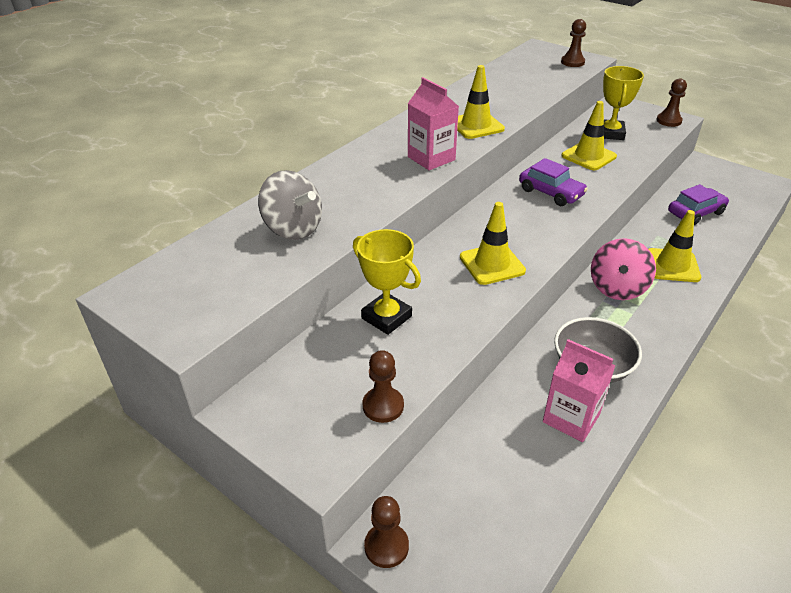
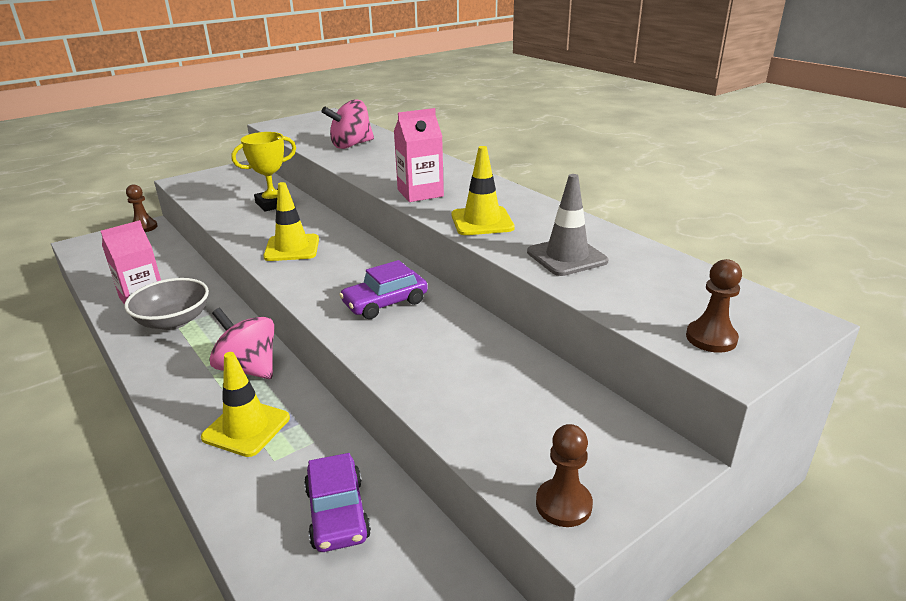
camera: 105 degrees right, 10 degrees down
(293, 229) = (351, 145): grey spinning top -> pink spinning top
(383, 406) = (198, 196): brown pawn -> none
(512, 95) = (566, 257): none -> grey traffic cone
(588, 156) = (459, 355): yellow traffic cone -> none
(610, 133) = (528, 401): yellow trophy -> none

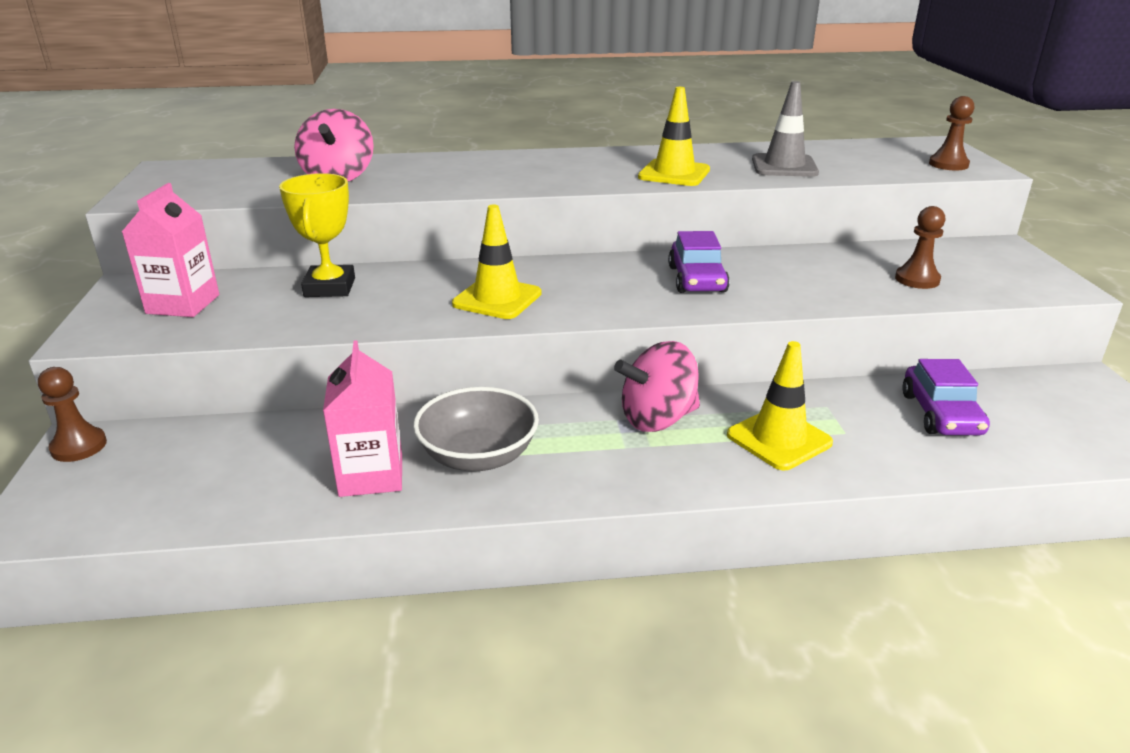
camera: 60 degrees left, 0 degrees up
(337, 513) = (941, 414): purple car -> purple car turned 75 degrees clockwise
(420, 193) = (563, 179): pink carton -> pink carton (183, 304)
(563, 504) = (1043, 285): brown pawn -> brown pawn (917, 279)

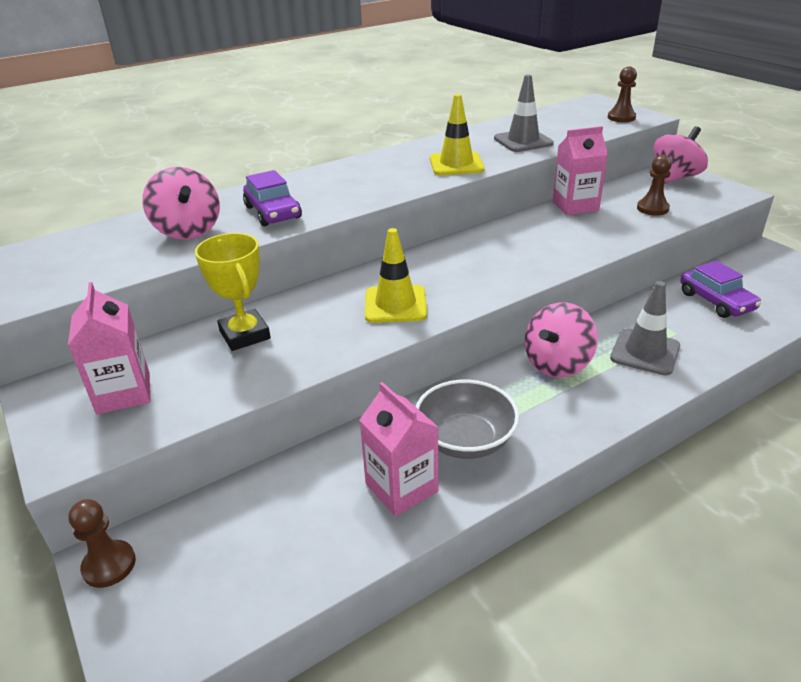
camera: 25 degrees left, 5 degrees up
(697, 279) = (519, 246): purple car -> purple car (273, 212)
(779, 439) = (645, 352): yellow traffic cone -> grey traffic cone
(816, 256) = (575, 206): none -> pink carton
(993, 254) = (675, 178): none -> pink spinning top

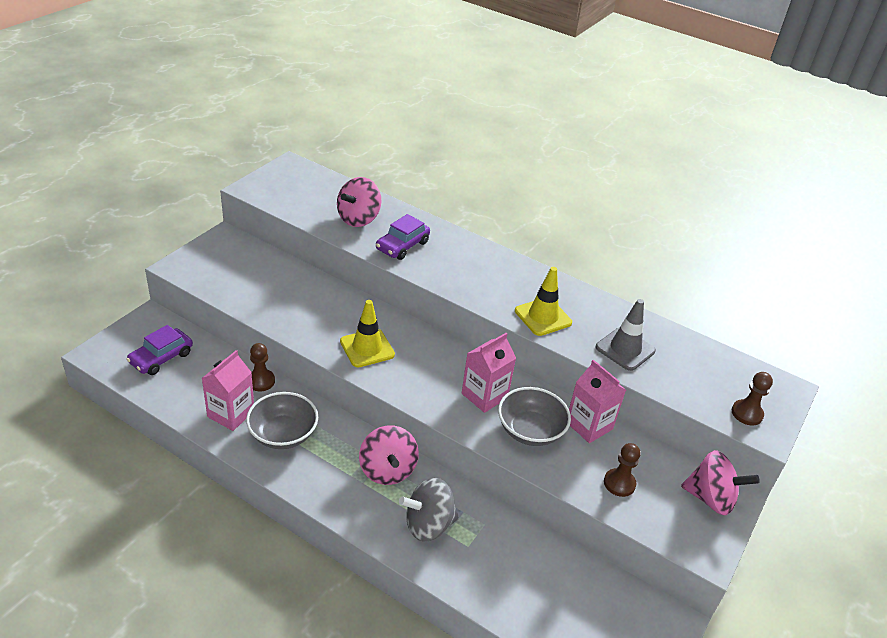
camera: 60 degrees right, 5 degrees up
(109, 565) = (147, 320): brown pawn -> brown pawn (261, 381)
(123, 393) = (231, 265): pink carton -> pink carton (484, 395)
(245, 335) = (303, 291): yellow trophy -> none
(557, 364) = (387, 470): pink spinning top -> pink spinning top turned 120 degrees counterclockwise
(573, 234) = (530, 430): none -> grey bowl
(645, 352) = (428, 524): grey traffic cone -> grey spinning top
(716, 301) = (538, 574): purple car -> purple car (161, 358)

